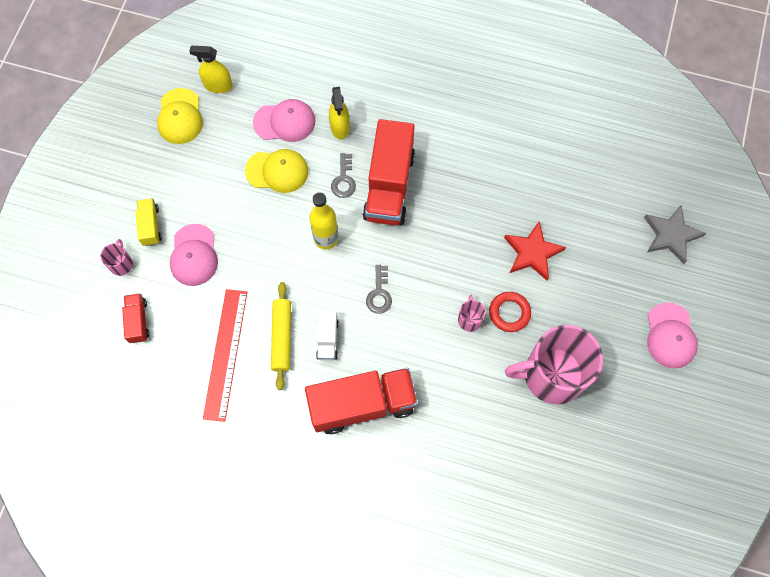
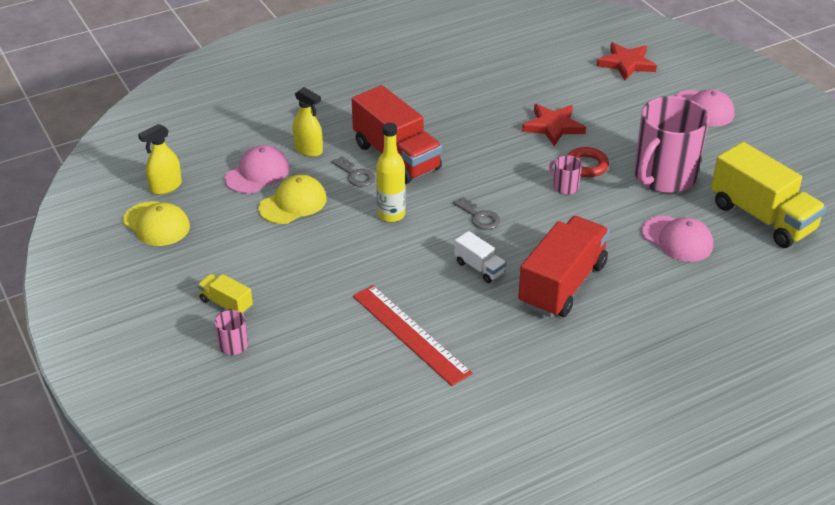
camera: 45 degrees left, 30 degrees down
(138, 321) = (302, 368): red truck -> none
(194, 255) = (293, 295): pink cap -> pink cap (677, 239)
(282, 337) = (442, 292): yellow rolling pin -> none
(573, 480) = (762, 217): none -> yellow truck
(671, 235) = (626, 64): grey star -> red star

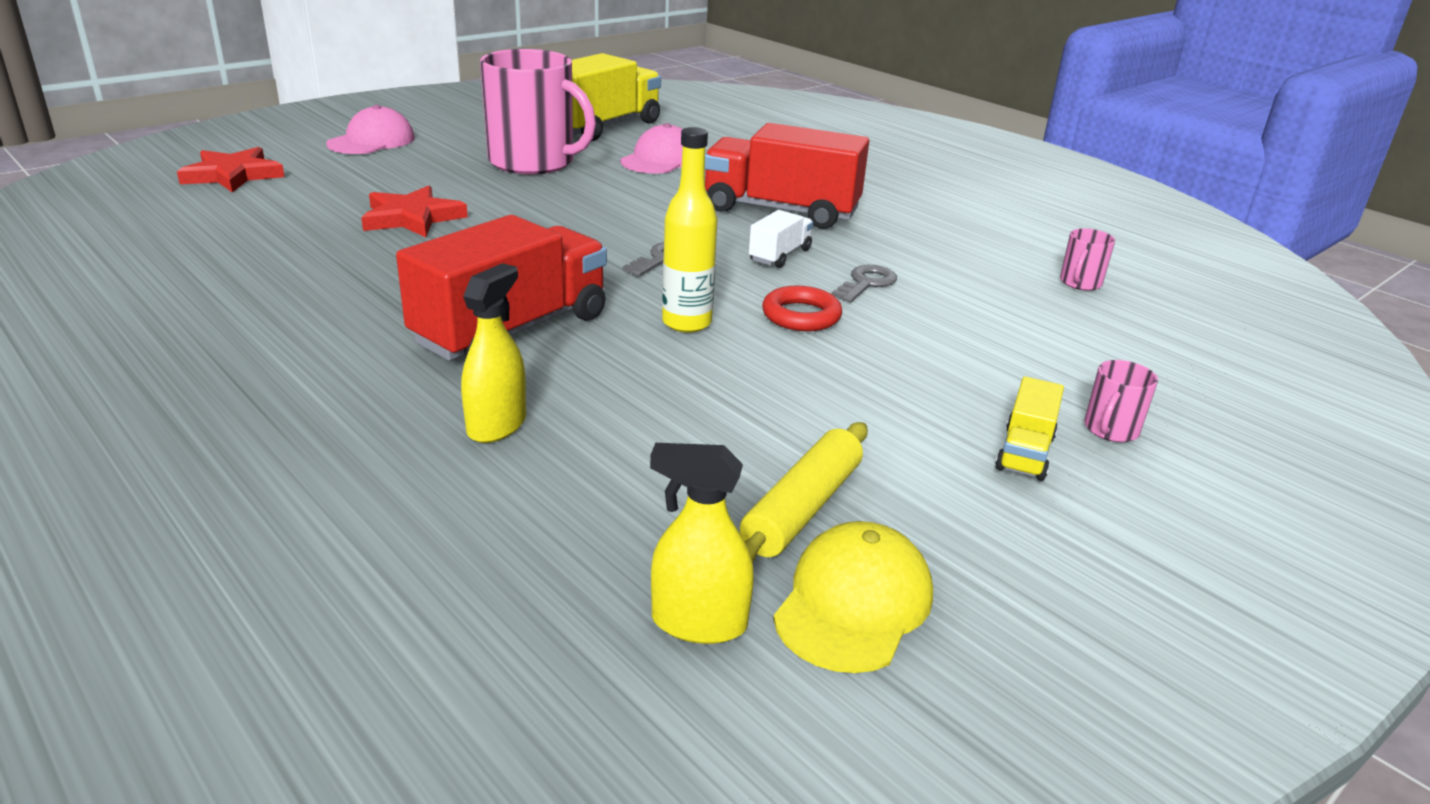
camera: 105 degrees left, 10 degrees down
(166, 187) = (698, 623): yellow spray bottle -> yellow spray bottle turned 150 degrees clockwise
(216, 223) = (802, 508): none -> yellow rolling pin
(257, 173) = (600, 480): pink cap -> none
(293, 203) = (693, 420): yellow cap -> none
(356, 175) = (579, 364): grey key -> grey key (866, 283)
(410, 334) = (948, 291): red ruler -> none
(565, 187) = (570, 210): pink mug -> pink mug (1080, 283)
(586, 165) = (515, 199): red ring -> red ring (801, 316)

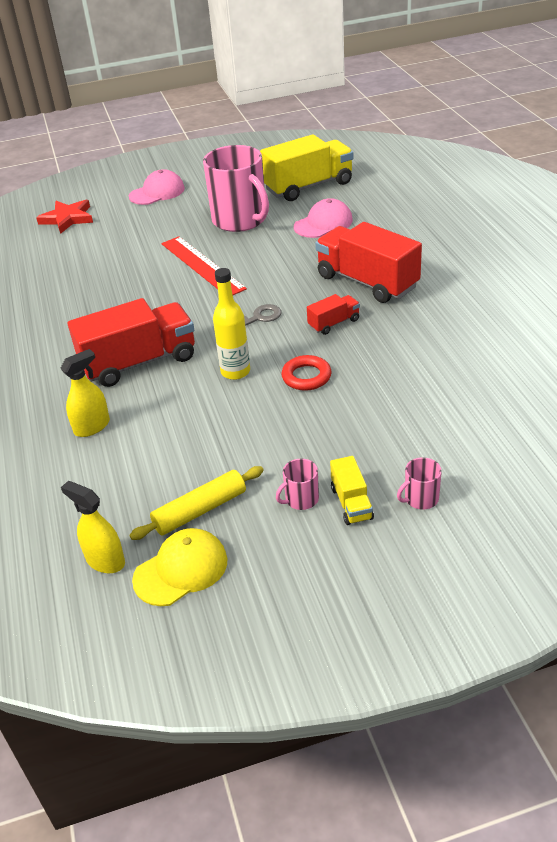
camera: 30 degrees right, 10 degrees up
(412, 218) = (140, 265): red star -> none
(518, 211) = (202, 266): none -> red ruler
(780, 255) = (334, 323): white truck -> red truck
(866, 283) = (370, 356): grey key -> none
(1025, 453) = (351, 503): yellow truck -> yellow truck turned 60 degrees counterclockwise
(1080, 283) = (522, 377): pink mug -> pink mug (301, 499)

